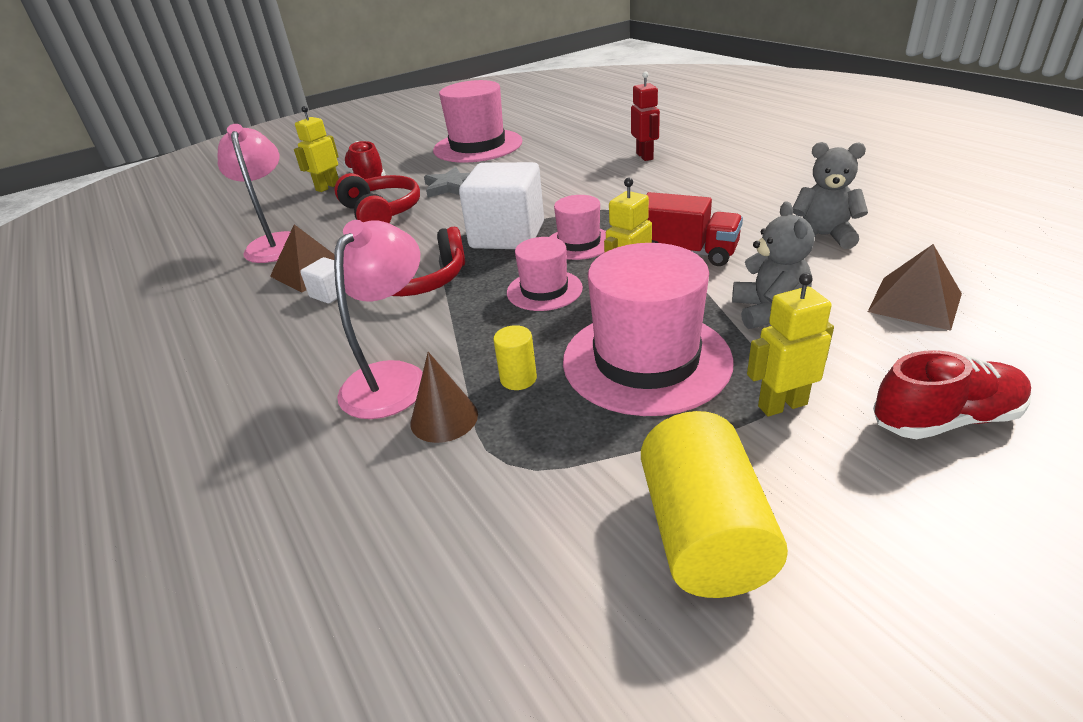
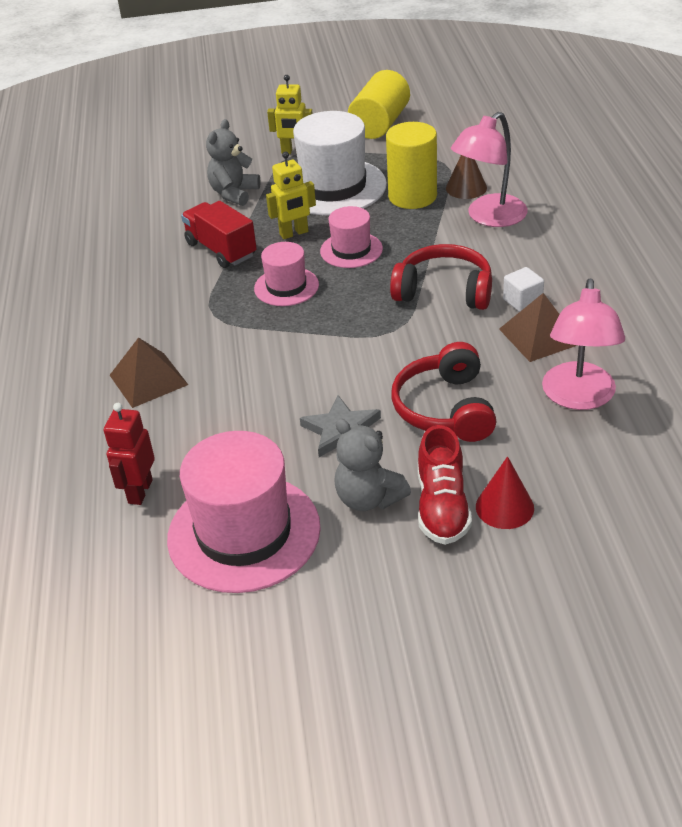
camera: 155 degrees left, 5 degrees up
(327, 187) = (504, 507): yellow robot -> red cone
(507, 235) = (337, 318): white cube -> none
(518, 379) = (412, 196): yellow cylinder -> yellow cylinder, size x2.05
(645, 156) = (90, 396): red robot -> red robot (140, 491)
(646, 360) = (333, 187): pink hat -> white hat
(823, 236) = (119, 232): grey teddy bear -> grey teddy bear (368, 498)
(915, 302) = (154, 176): brown pyramid -> brown pyramid (148, 379)
(945, 419) = (237, 131): red shoe -> none

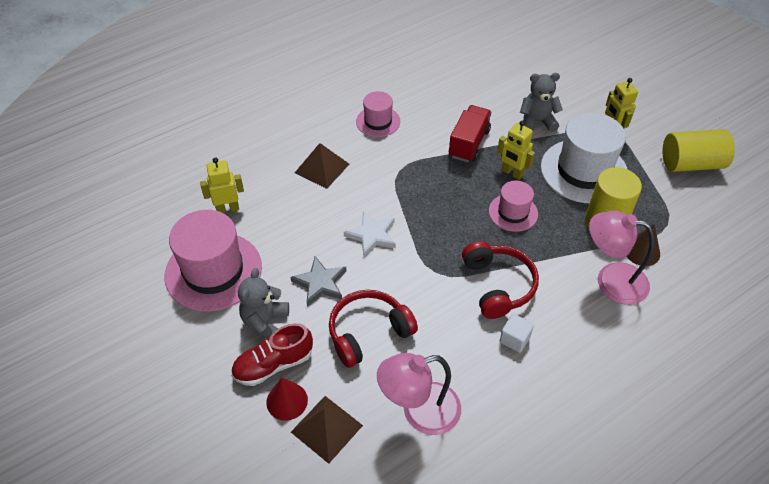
camera: 60 degrees right, 10 degrees up
(140, 491) = (227, 209): red robot -> yellow robot
(286, 287) = (449, 194): pink hat -> pink hat (378, 121)
(299, 365) = (372, 235): none -> white star
(539, 336) = (478, 364): brown pyramid -> brown pyramid (326, 428)

